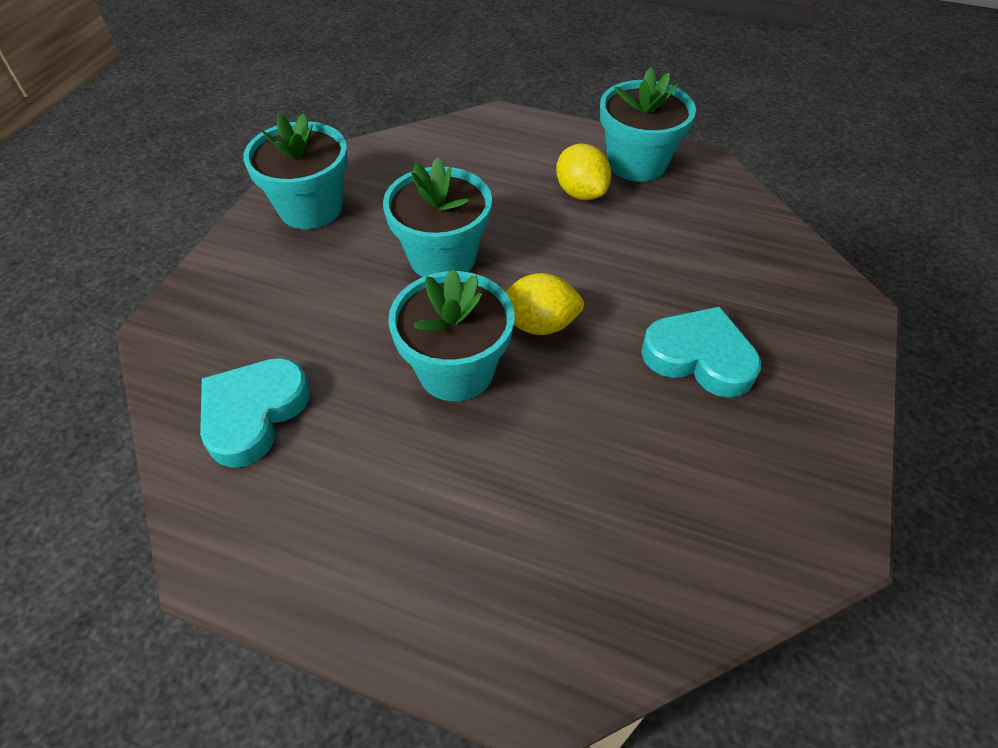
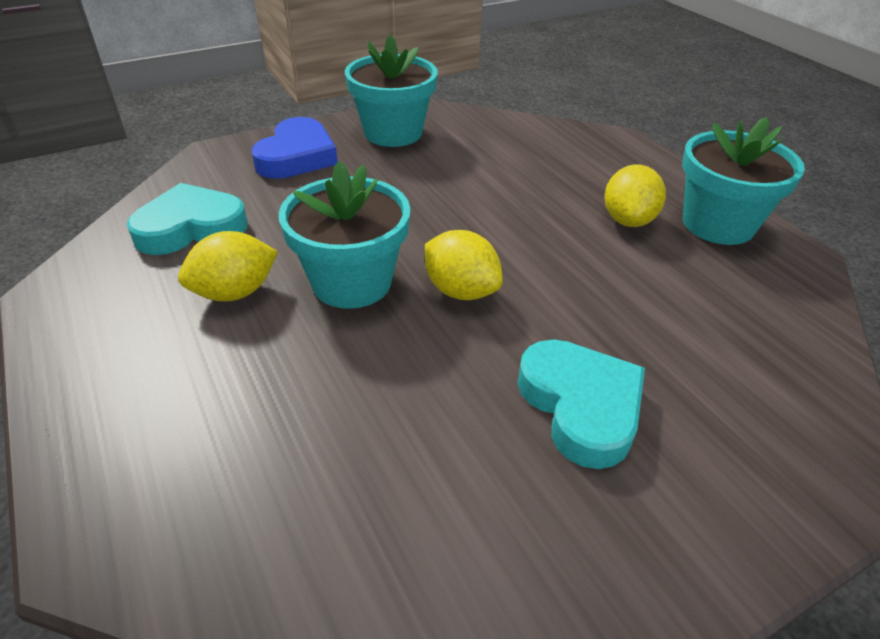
camera: 40 degrees right, 10 degrees down
(253, 283) = (297, 156): none -> blue heart
(377, 442) = (235, 292): none -> yellow lemon
(442, 257) = (445, 206): turquoise flower pot -> none

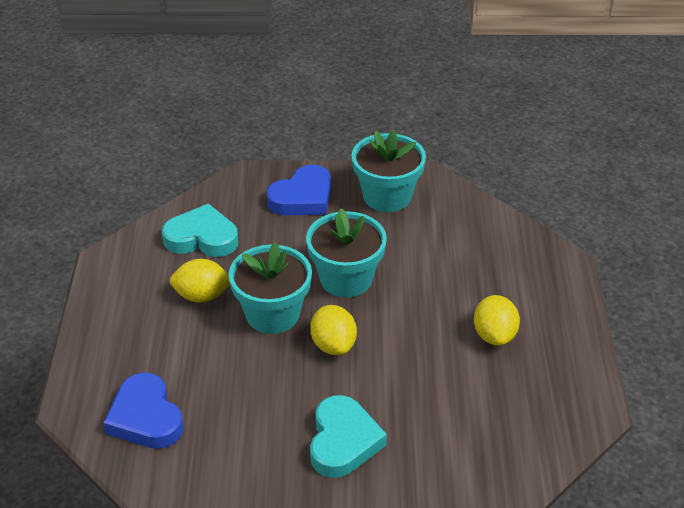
camera: 30 degrees right, 0 degrees up
(248, 504) = (145, 417): none -> blue heart
(628, 220) = (494, 335): yellow lemon -> yellow lemon turned 45 degrees counterclockwise
(718, 224) = (559, 363): turquoise flower pot -> turquoise flower pot (346, 279)

